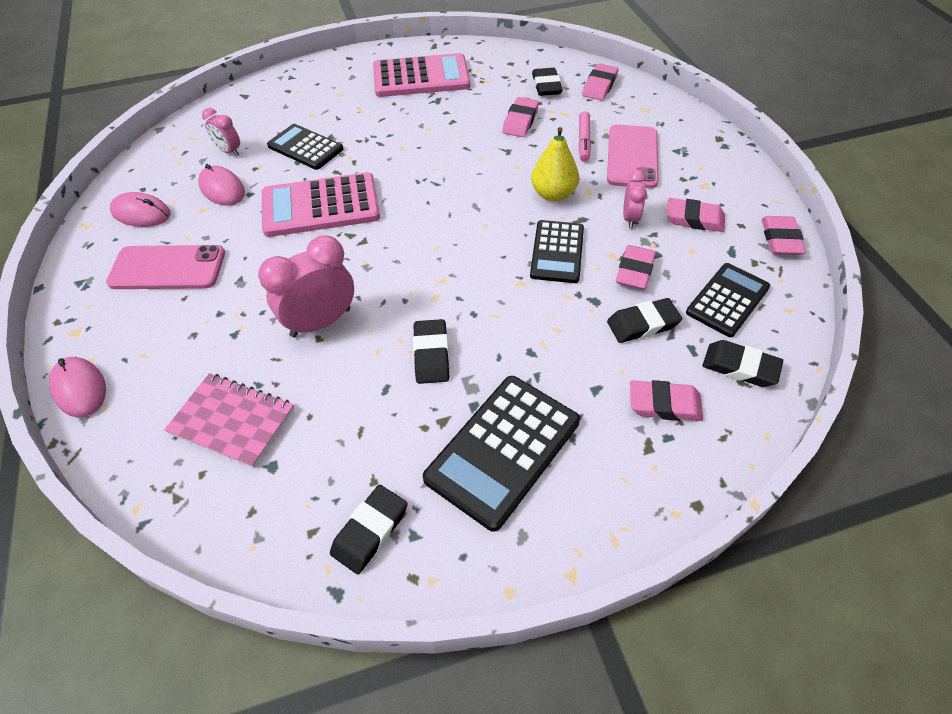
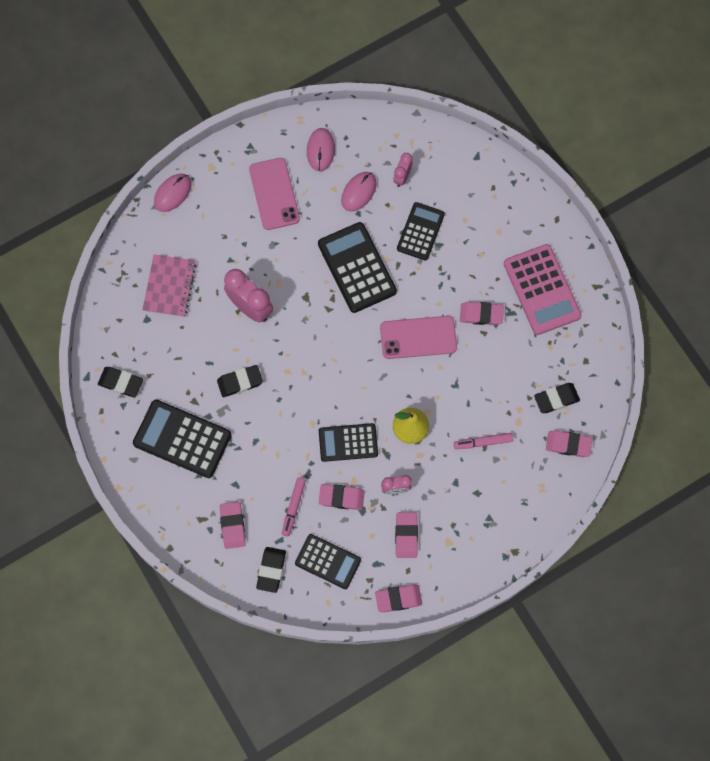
camera: 75 degrees right, 20 degrees up
(320, 206) = (357, 268): pink calculator -> black calculator
(520, 121) = (497, 387): pink eraser -> pink eraser (481, 314)
(632, 157) = (471, 483): pink phone -> pink phone (418, 337)
(642, 324) = (293, 507): black eraser -> pink marker

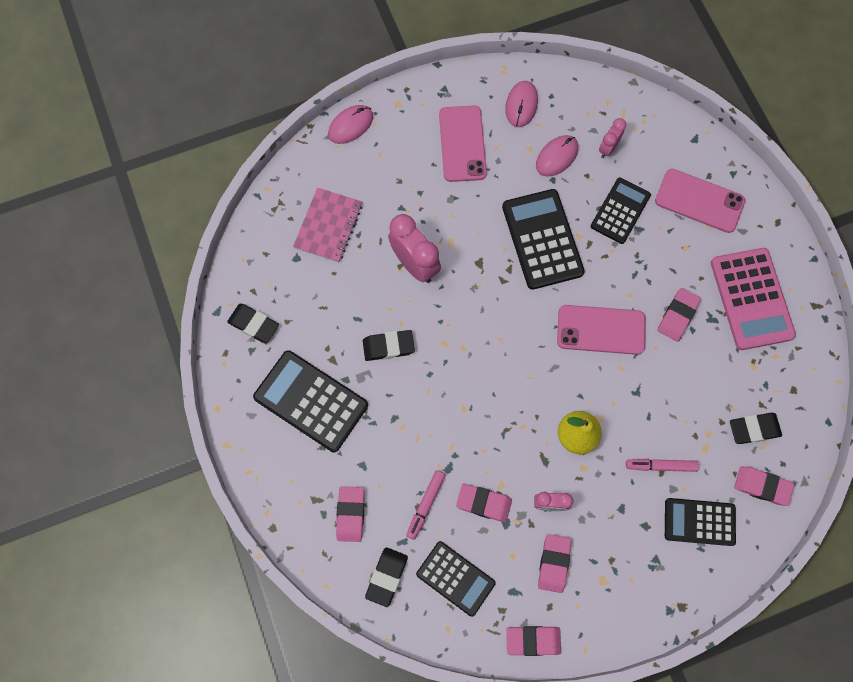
camera: 10 degrees right, 0 degrees up
(348, 442) = (501, 438): black calculator -> black calculator (699, 522)
(481, 314) = (677, 316): pink eraser -> pink eraser turned 75 degrees counterclockwise
(487, 211) = (699, 201): none -> pink phone

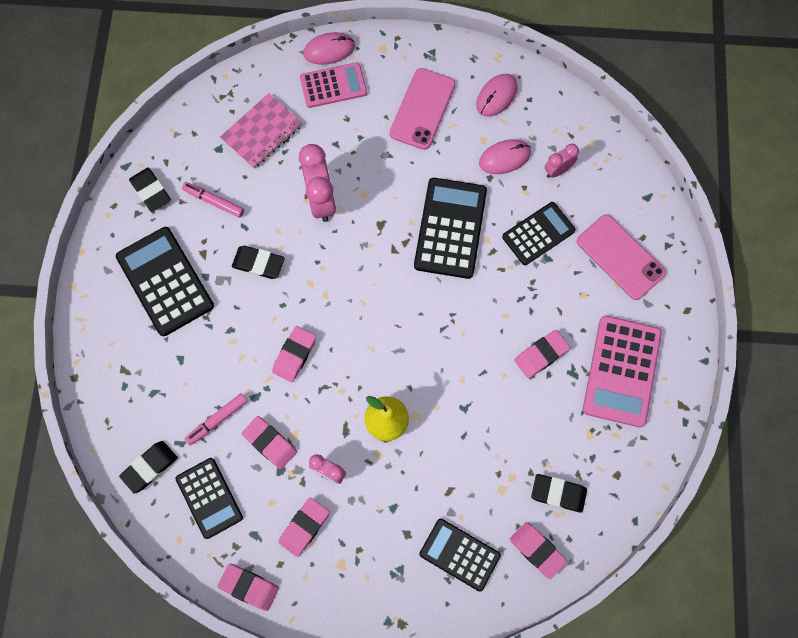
camera: 25 degrees right, 0 degrees up
(350, 514) = (147, 397): pink eraser -> pink eraser (294, 355)
(371, 156) = (333, 85): none -> pink calculator
(601, 330) = (461, 336): pink phone -> none
(660, 466) = (450, 486): pink marker -> pink marker (214, 202)

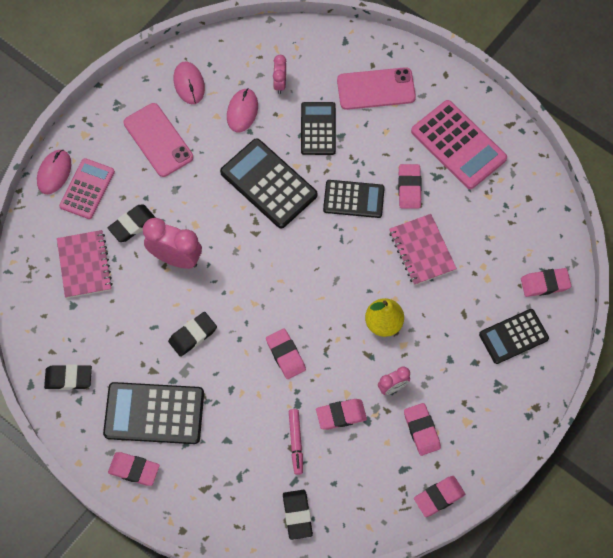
camera: 55 degrees left, 5 degrees down
(104, 300) = (134, 470): none -> pink eraser
(209, 498) = (352, 485): black calculator -> black calculator (353, 199)
(214, 202) = (115, 336): pink marker -> none
(485, 409) = (422, 250): none -> pink notebook
(558, 493) = (515, 244): black eraser -> black eraser (132, 225)

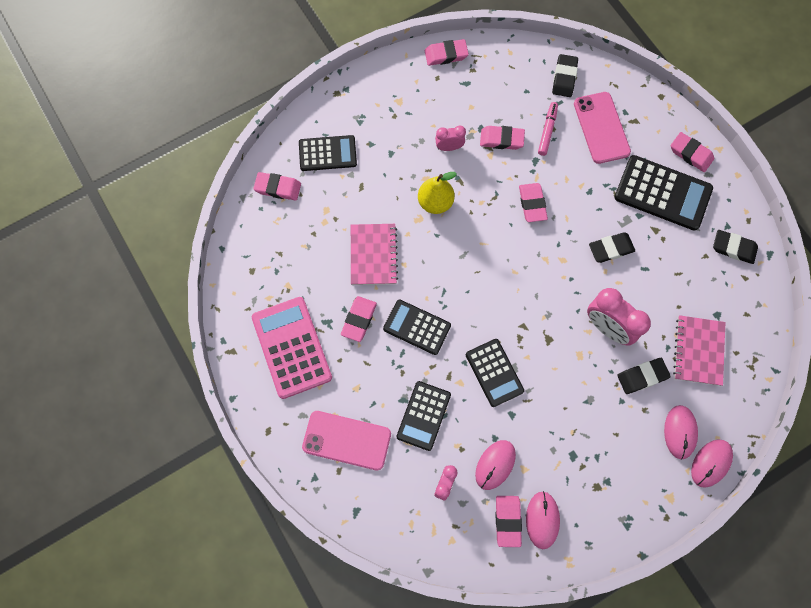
camera: 160 degrees left, 5 degrees up
(87, 189) = (680, 432): pink calculator -> pink mouse
(158, 140) = (593, 462): pink phone -> pink phone (601, 128)
(268, 184) = (494, 372): black calculator -> black calculator, size x0.66
(421, 430) = (439, 106): pink eraser -> pink eraser (508, 521)

